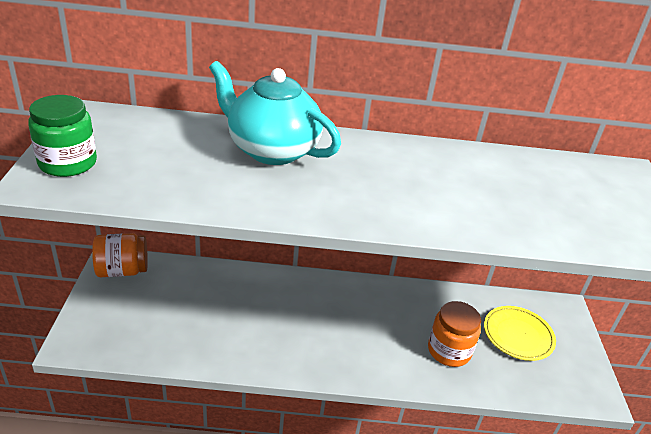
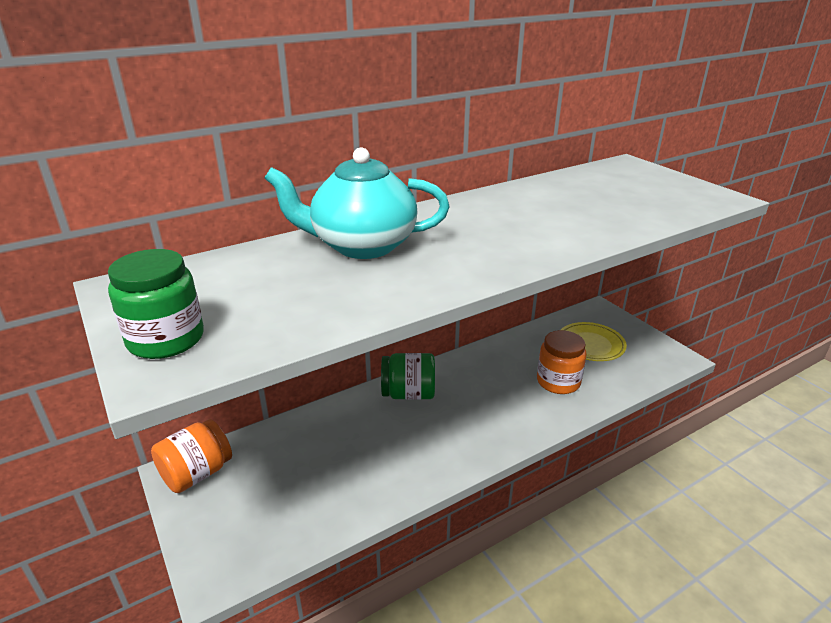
camera: 30 degrees left, 5 degrees down
(313, 292) = (408, 393): none -> green jar

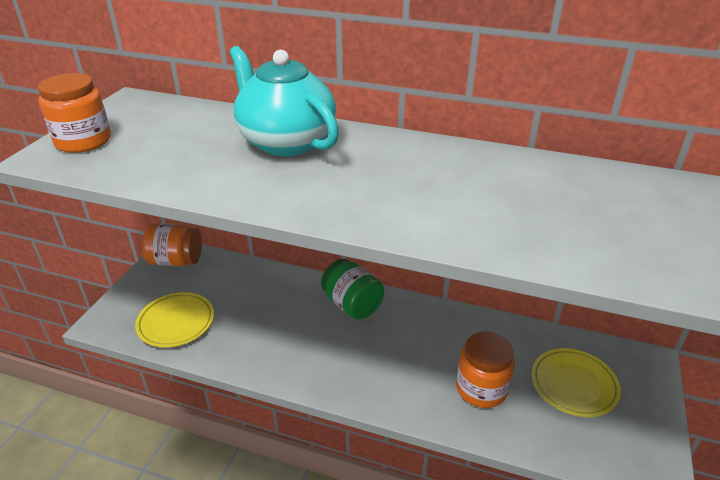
camera: 50 degrees right, 5 degrees up
(166, 339) = (83, 141): green jar -> orange jar
(291, 515) = (176, 323): none -> yellow plate

